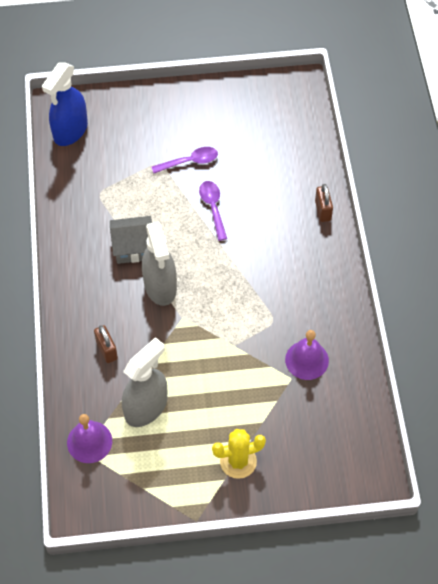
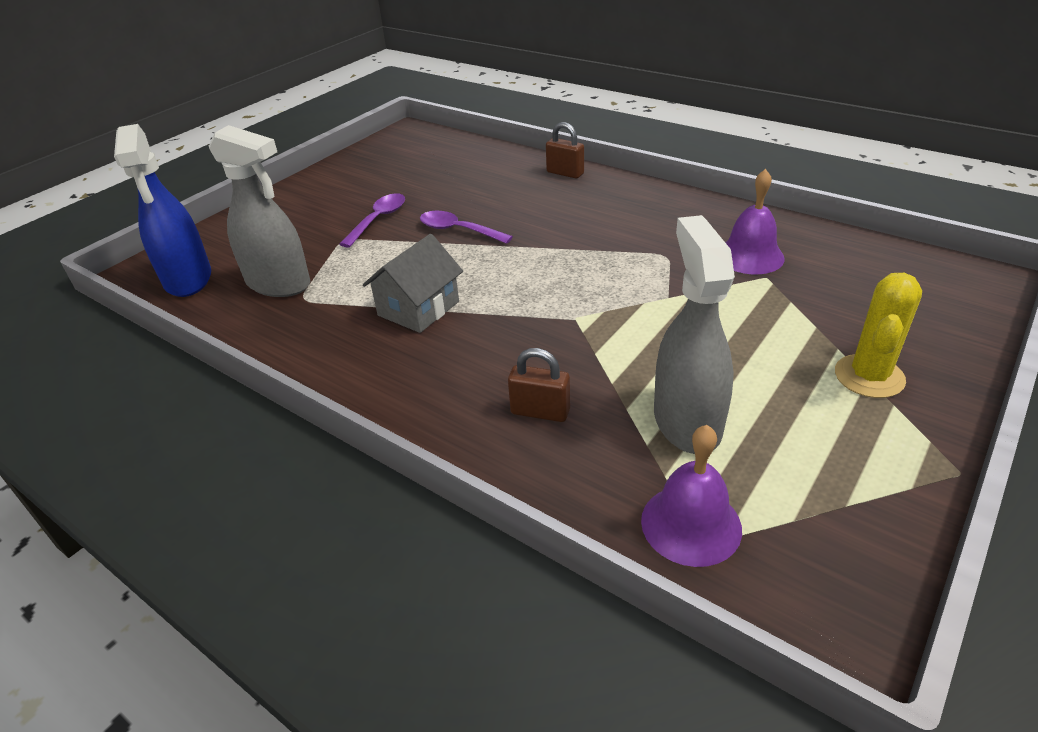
camera: 45 degrees left, 20 degrees down
(160, 286) = (505, 314): grey spray bottle -> grey spray bottle (279, 283)

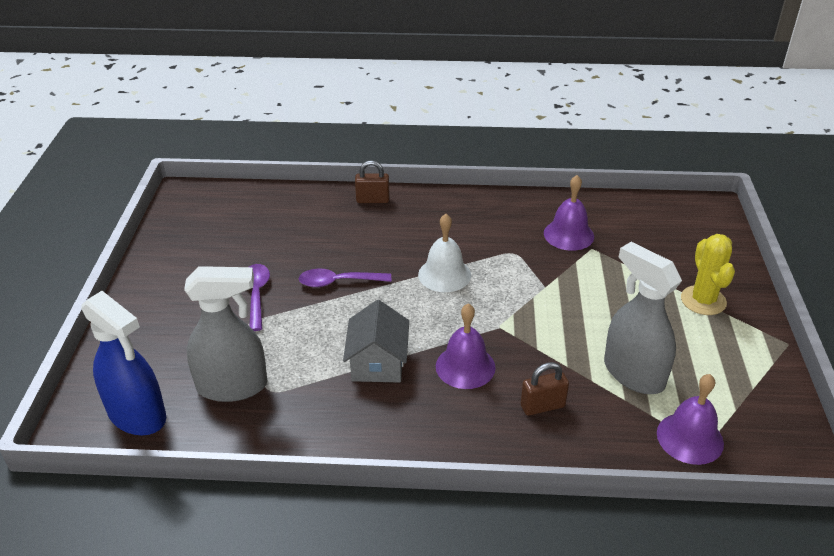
camera: 35 degrees left, 0 degrees up
(498, 342) = (465, 366): none -> purple bell
(567, 253) = (444, 274): none -> white bell

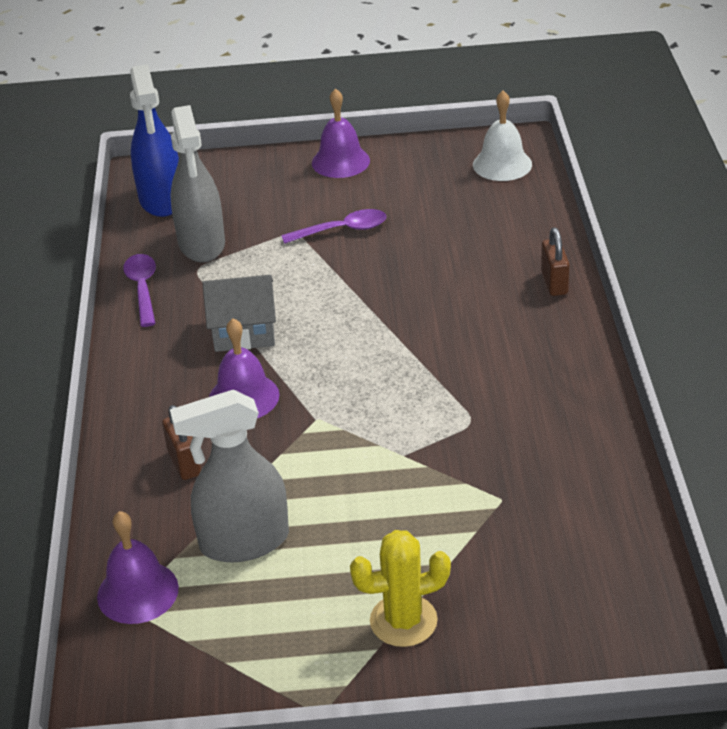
camera: 85 degrees right, 0 degrees up
(137, 415) = (161, 200): blue spray bottle -> blue spray bottle turned 45 degrees counterclockwise
(338, 282) = (376, 282): purple spoon -> purple spoon (143, 288)
(444, 274) = (408, 363): white bell -> white bell (502, 164)
(568, 235) = (529, 473): purple bell -> purple bell (340, 161)
(633, 374) = (244, 542): grey spray bottle -> grey spray bottle turned 150 degrees counterclockwise

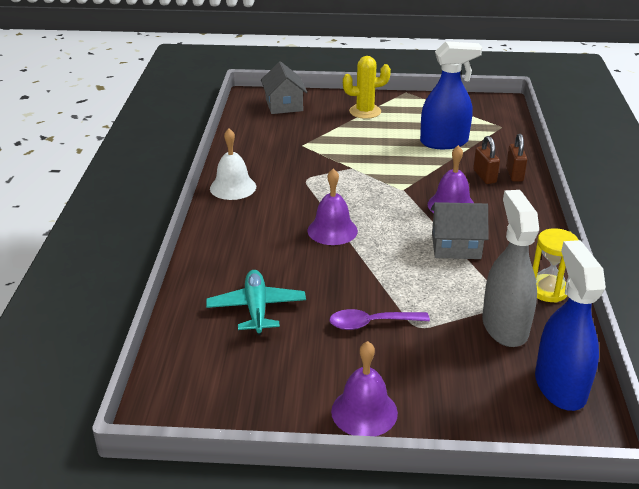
camera: 175 degrees left, 5 degrees down
(137, 592) = (497, 130): purple bell -> purple bell (332, 230)
(143, 288) = (548, 290): purple spoon -> yellow hourglass
(244, 542) = (444, 142): grey spray bottle -> blue spray bottle
(469, 229) = (256, 308): none -> turquoise plane
(502, 164) = (192, 380): white bell -> white bell (233, 187)
(554, 283) = (209, 254): brown padlock -> brown padlock (514, 174)
(580, 621) = (284, 105): none -> grey house

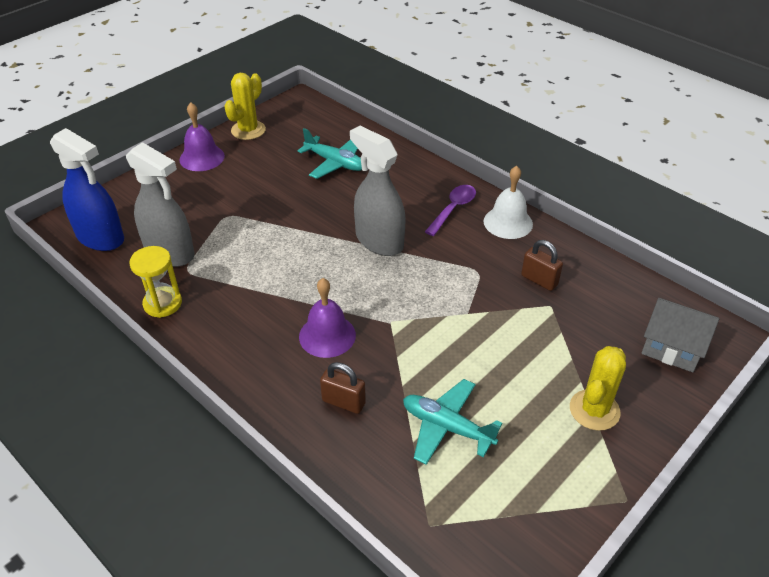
camera: 130 degrees right, 10 degrees up
(270, 412) = (248, 130): none -> yellow cactus
(332, 230) = (379, 241): purple bell -> grey spray bottle
(371, 323) = (257, 199): purple spoon -> purple spoon (453, 209)
(444, 142) = (447, 427): blue spray bottle -> turquoise plane
(456, 246) = (273, 294): grey house -> none
(514, 174) = (319, 432): brown padlock -> brown padlock (539, 280)

